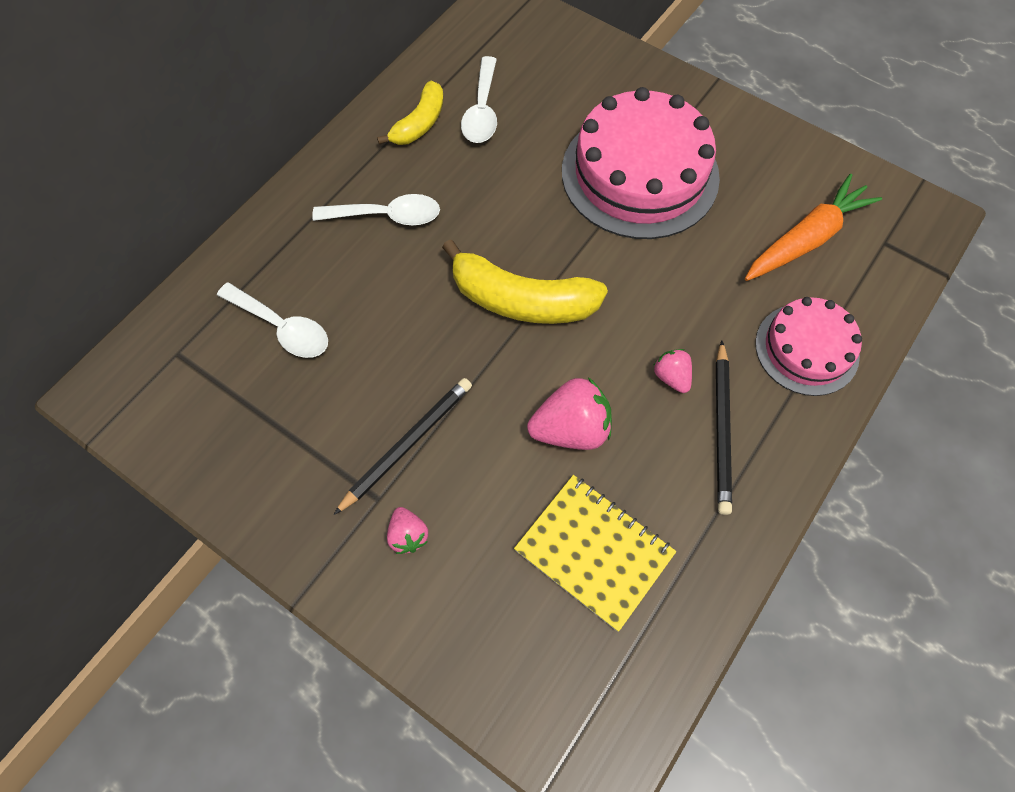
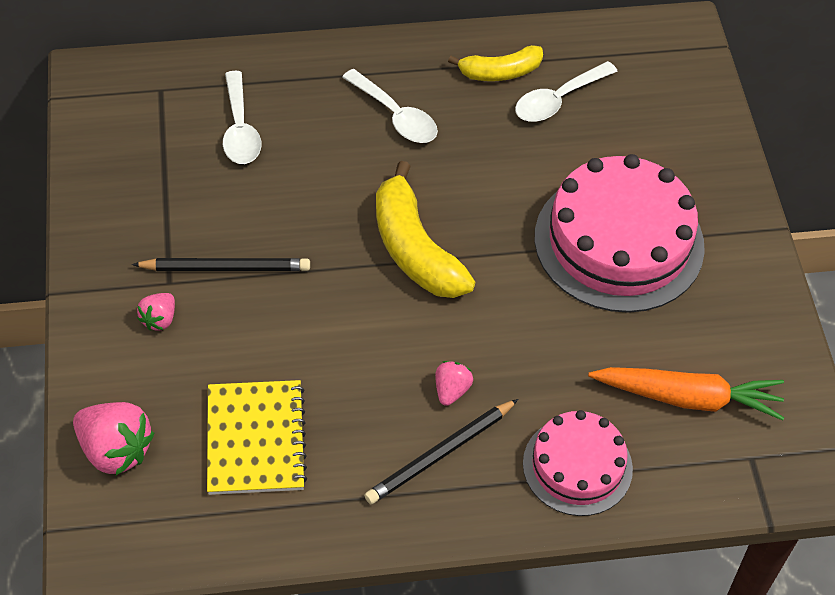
camera: 45 degrees right, 10 degrees down
(571, 429) = (339, 356): pink strawberry -> pink strawberry (115, 450)

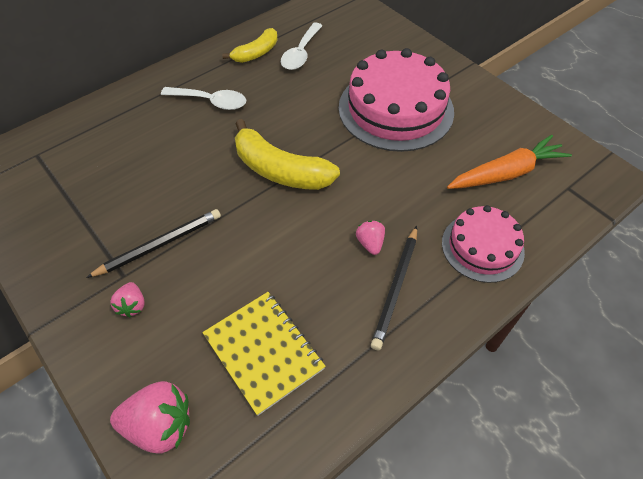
camera: 30 degrees left, 0 degrees up
(240, 129) = (111, 153): white spoon -> none

